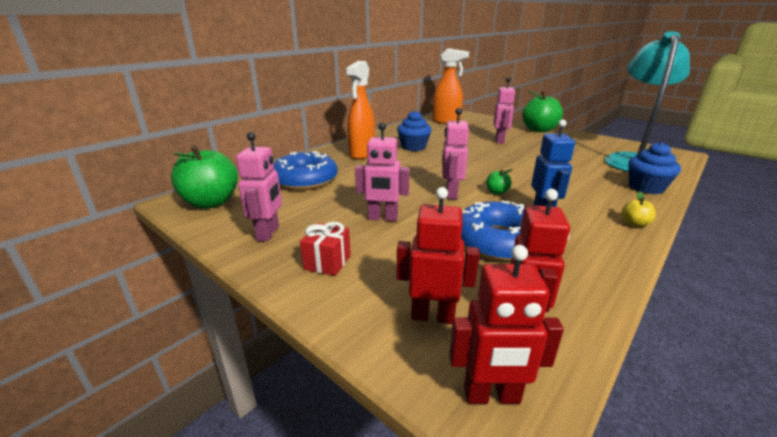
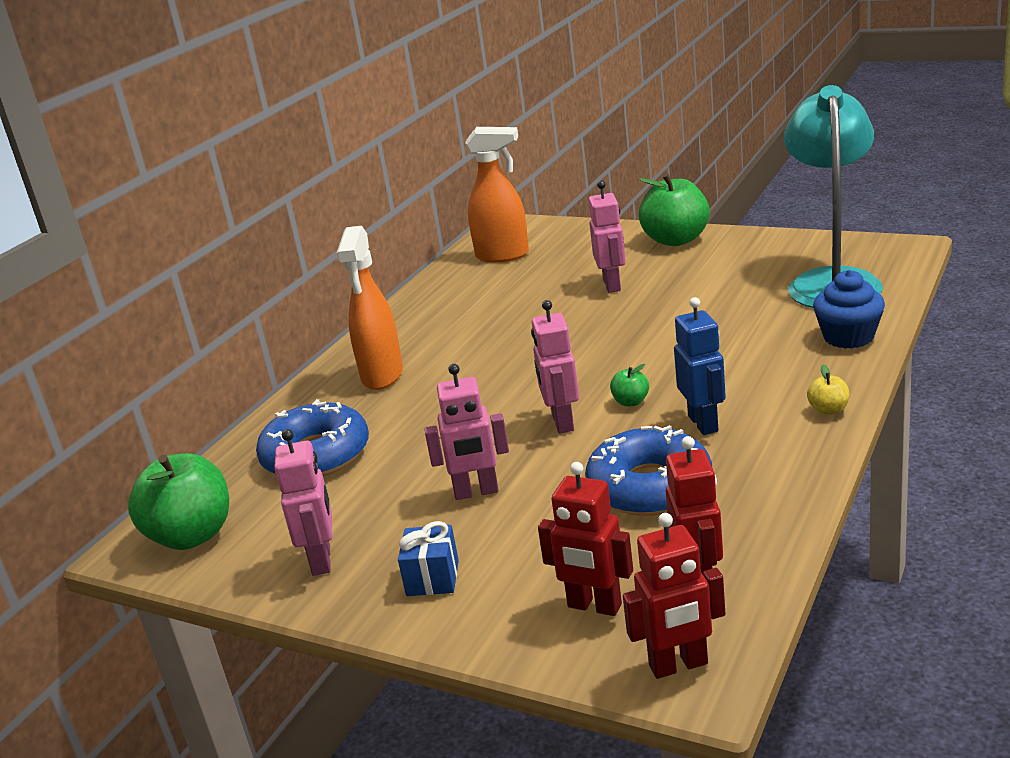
camera: 10 degrees left, 0 degrees up
(327, 262) = (432, 578): red gift -> blue gift
(413, 147) = (466, 337): blue cupcake -> none
(432, 316) = (594, 606): red robot -> red robot turned 150 degrees counterclockwise

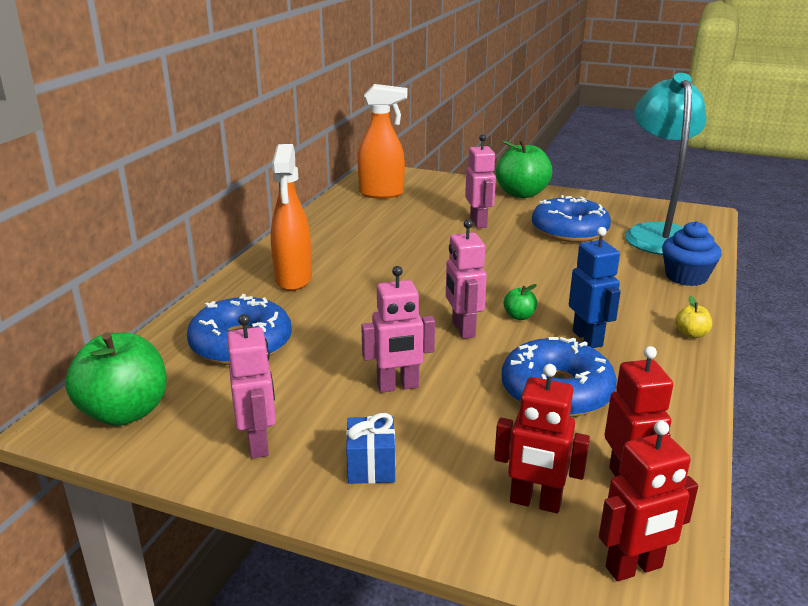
camera: 10 degrees left, 0 degrees up
(722, 286) = (569, 230): none -> blue donut

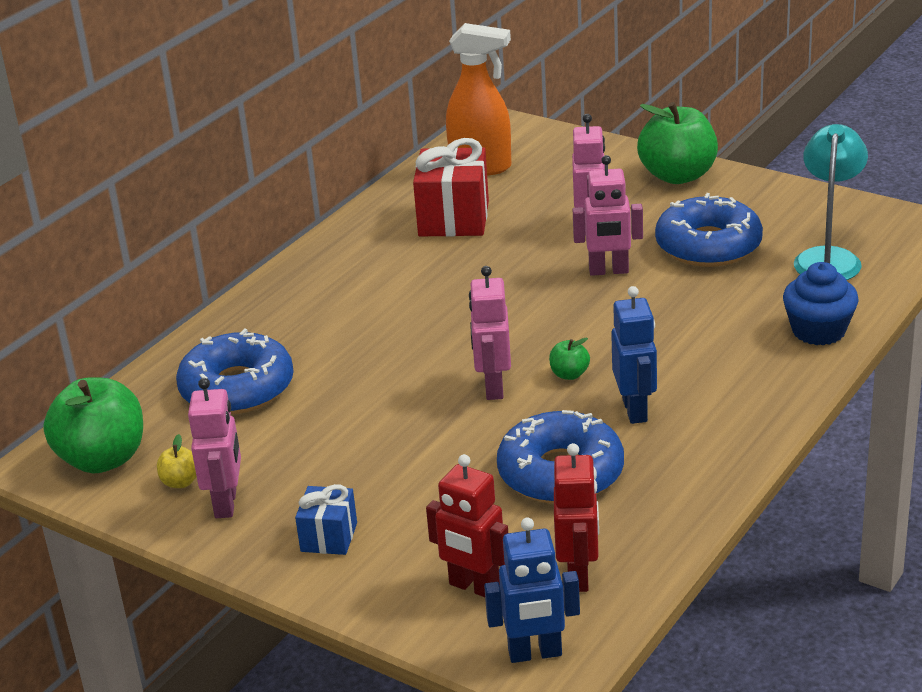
camera: 15 degrees right, 5 degrees up
(293, 280) = (320, 304): orange spray bottle -> none
(376, 223) = (453, 219): none -> red gift
(398, 386) = (389, 453): pink robot -> pink robot (608, 271)
(634, 568) = (535, 653): red robot -> blue robot
(657, 234) = (828, 258): turquoise lamp -> turquoise lamp, size x0.66
(691, 334) = (765, 414): yellow apple -> yellow apple (181, 482)

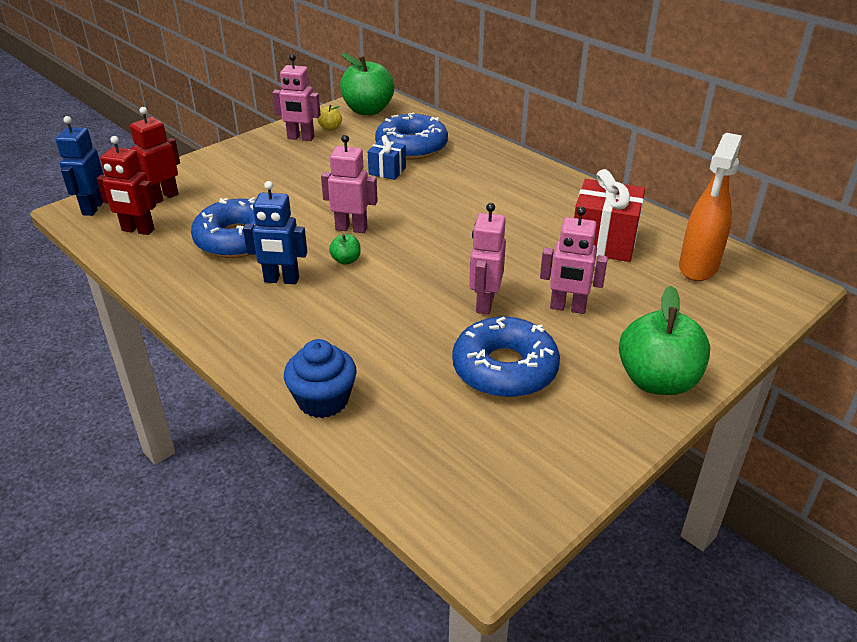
camera: 100 degrees right, 5 degrees up
(329, 537) = (246, 162): blue gift -> blue gift (387, 171)
(828, 258) = (446, 445): turquoise lamp -> none

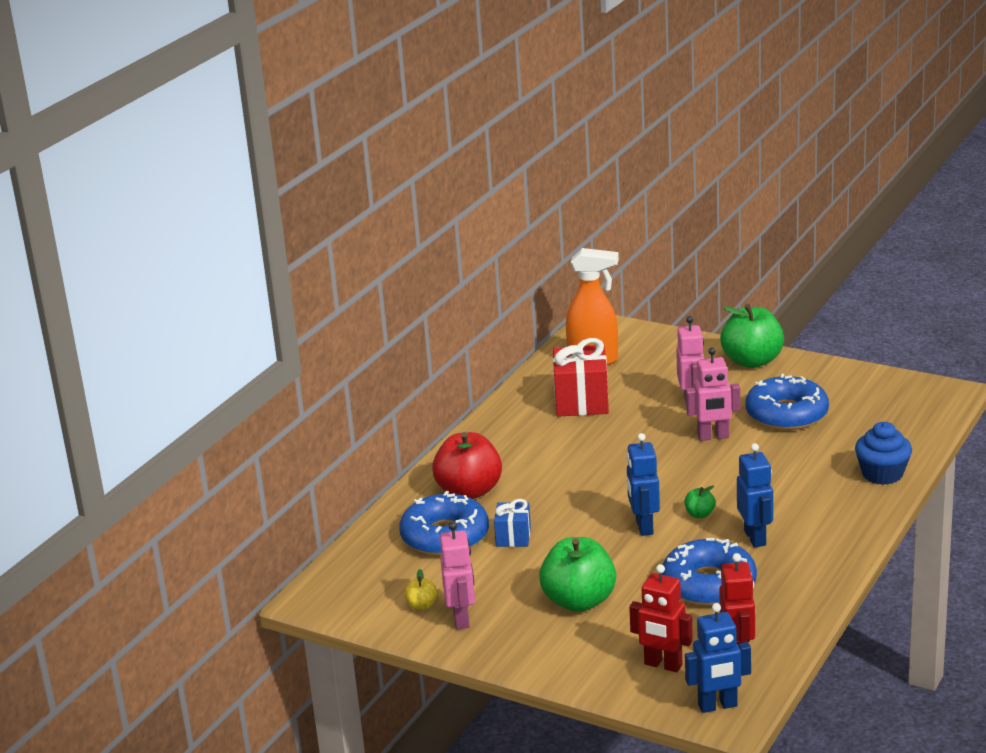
camera: 105 degrees left, 10 degrees down
(351, 228) = (643, 526): pink robot -> blue robot
(368, 110) = (356, 592): green apple -> green apple (579, 601)
(471, 164) = (469, 491): none -> red apple

